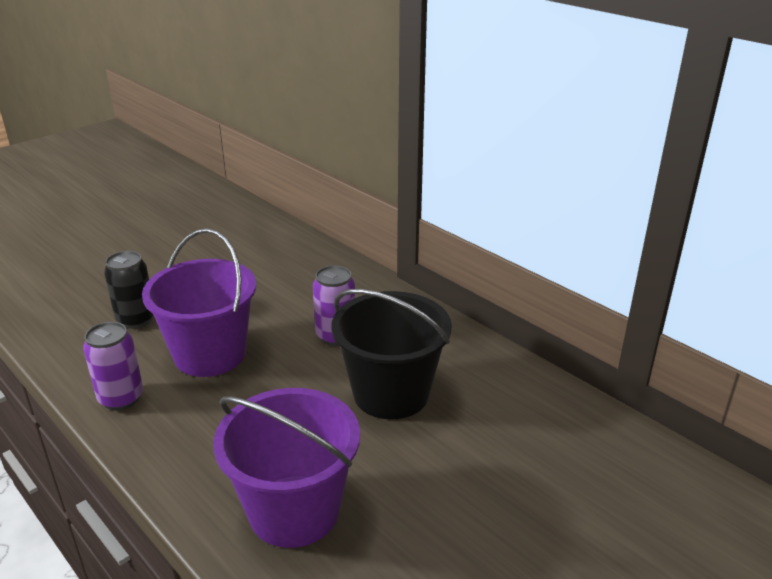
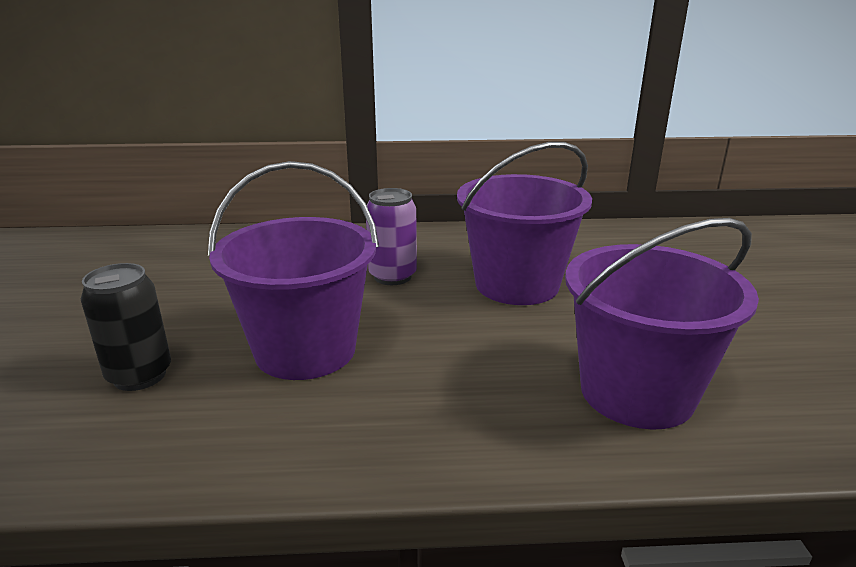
camera: 50 degrees left, 5 degrees down
(121, 398) = (288, 444): purple can -> none
(391, 393) = (517, 284): black bucket -> purple bucket

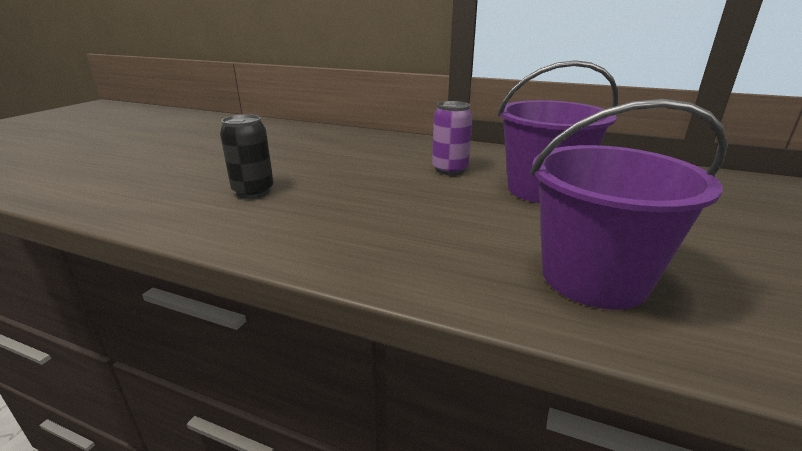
camera: 25 degrees right, 0 degrees up
(305, 350) = (357, 198): purple bucket -> none

